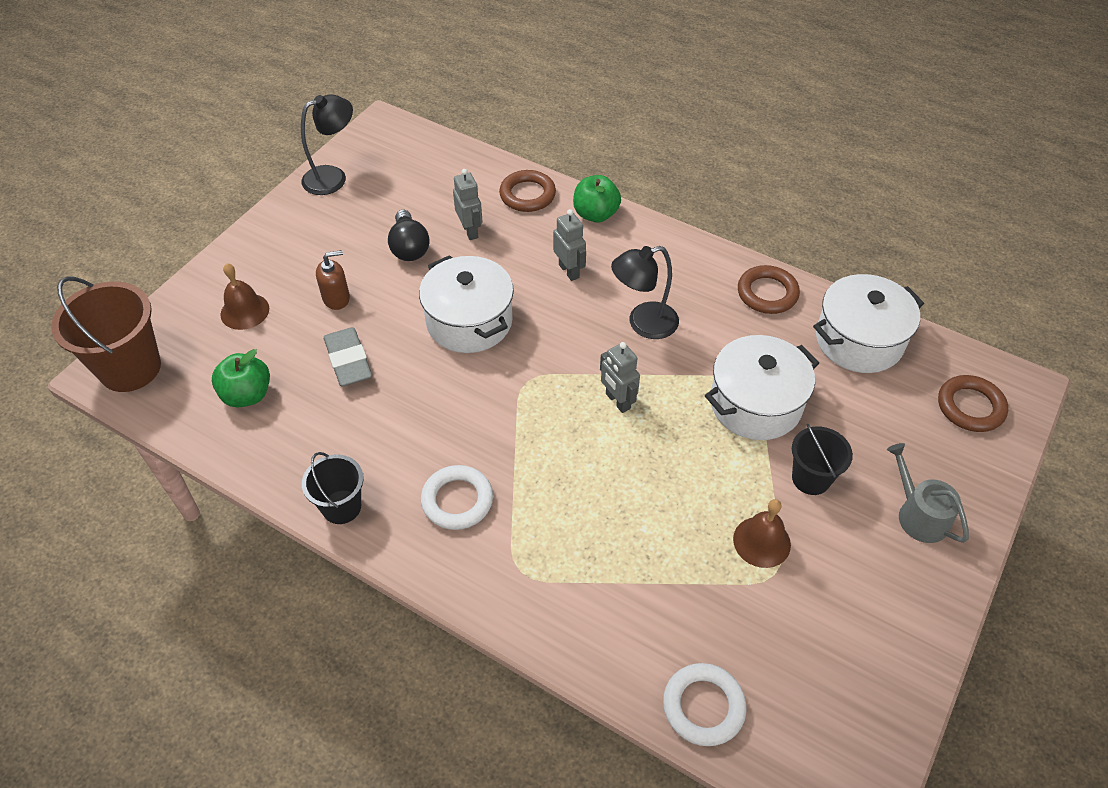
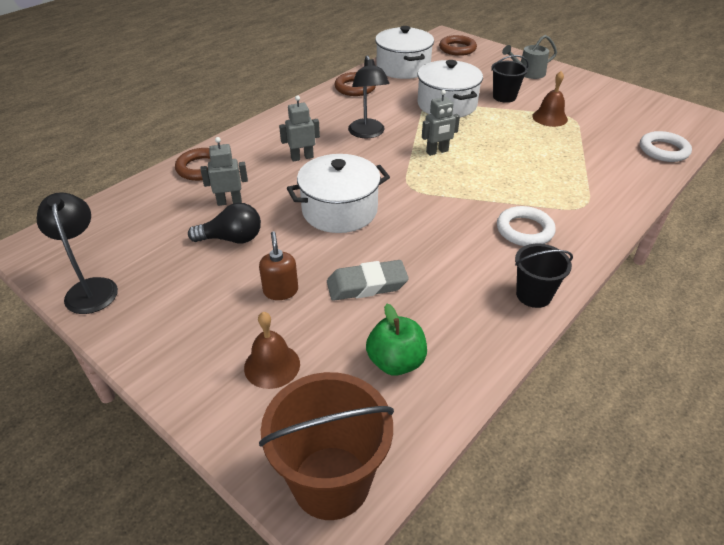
camera: 80 degrees left, 10 degrees down
(595, 214) = (245, 139): green apple -> none

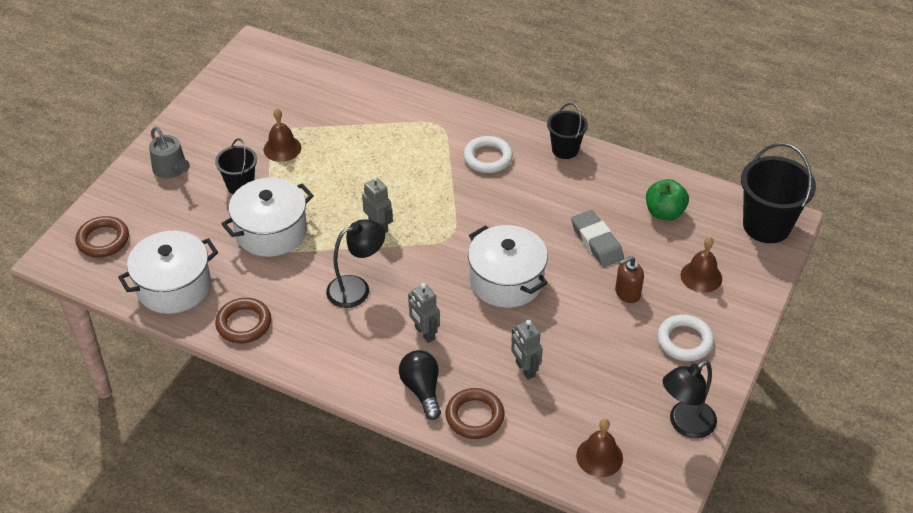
camera: 105 degrees left, 5 degrees up
(108, 224) = (599, 457): none -> brown bell
(232, 239) = (579, 347): black light bulb -> black light bulb (422, 390)
(331, 482) = (766, 226): brown bucket -> black bucket
(663, 150) = (329, 74): white ring -> white ring (684, 341)

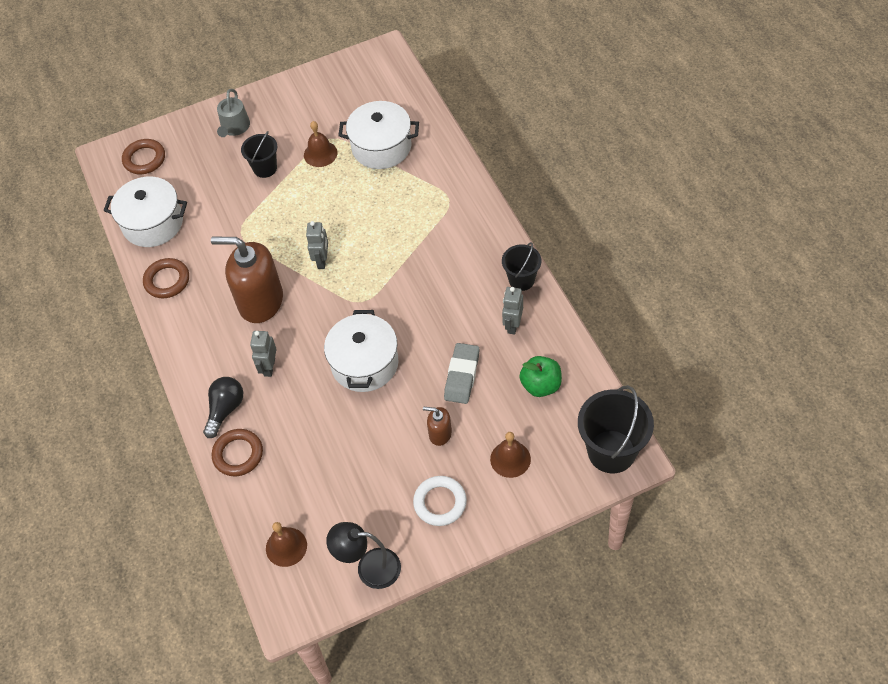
camera: 45 degrees right, 10 degrees up
(271, 231) = (250, 219): white pot -> white pot (381, 147)
(357, 288) = (260, 301): black lamp -> brown soap dispenser
(487, 158) = (455, 251): white ring -> none
(525, 369) = (306, 443): grey robot -> grey robot (512, 325)

